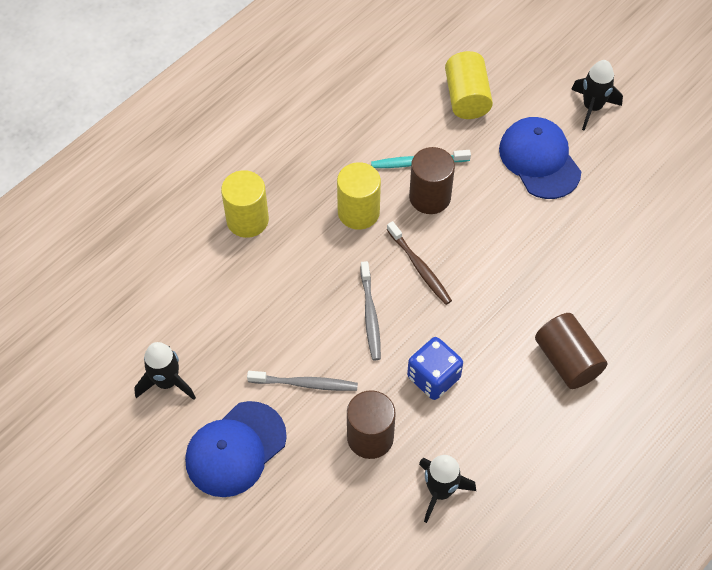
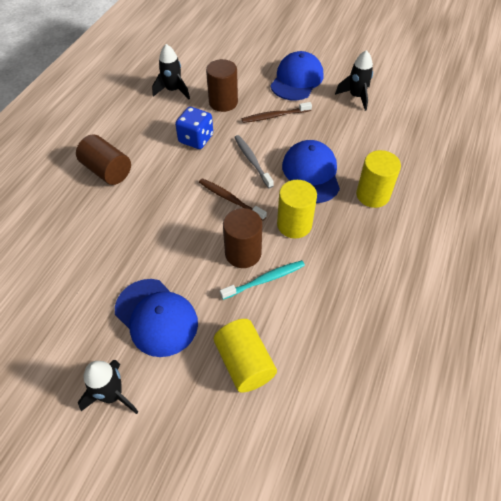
camera: 160 degrees right, 5 degrees down
(304, 272) = (311, 174): none -> blue cap
(305, 384) = (274, 116): grey toothbrush -> brown toothbrush

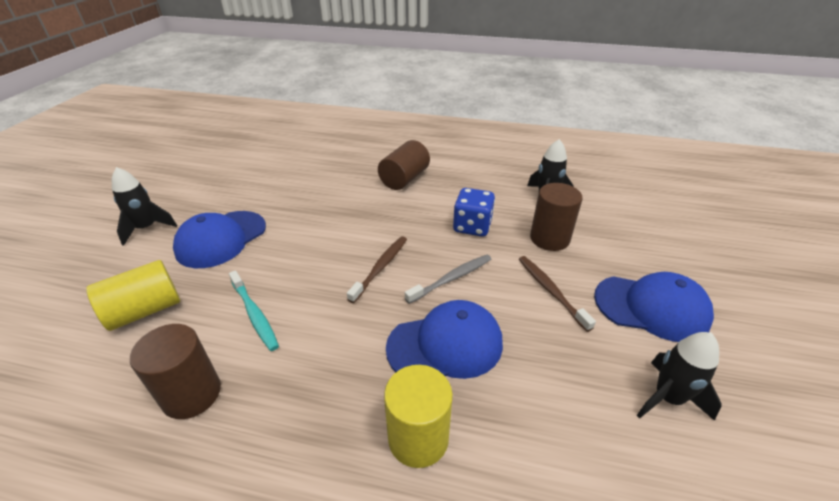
camera: 80 degrees right, 15 degrees down
(243, 253) = (296, 290): brown cylinder -> brown cylinder (192, 394)
(294, 224) = (344, 334): yellow cylinder -> none

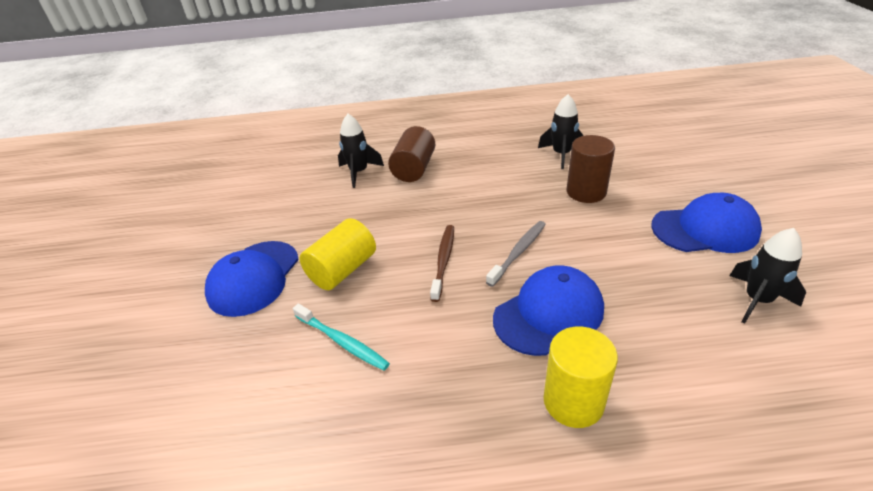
camera: 15 degrees left, 0 degrees up
(145, 310) = (216, 373): yellow cylinder -> yellow cylinder (342, 270)
(147, 228) = (156, 289): black rocket -> black rocket (359, 172)
(192, 394) = (326, 437): brown cylinder -> none
(472, 226) = (509, 199): blue dice -> none
(550, 291) = (613, 238): brown toothbrush -> none

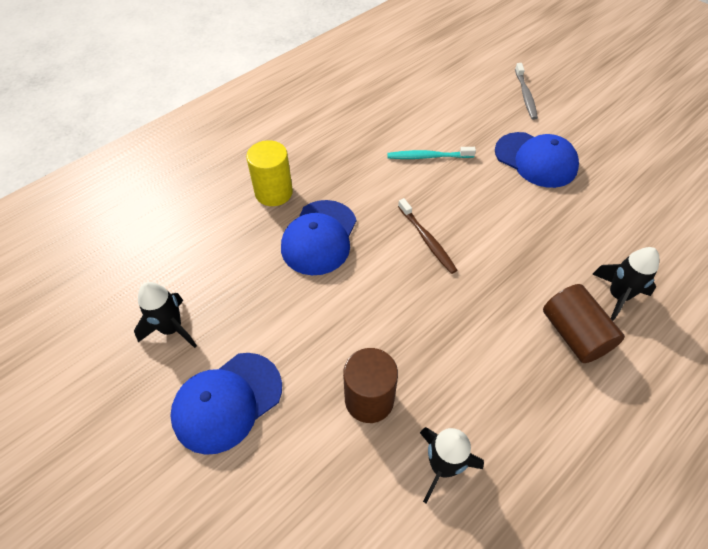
camera: 140 degrees right, 15 degrees up
(254, 278) = (535, 160): blue cap -> blue cap turned 150 degrees clockwise
(342, 270) = (488, 195): yellow cylinder -> none
(518, 252) = (378, 279): grey toothbrush -> grey toothbrush (525, 95)

